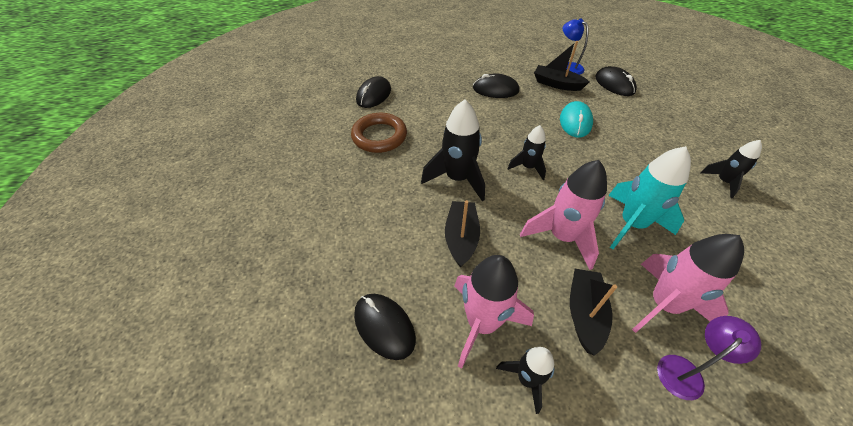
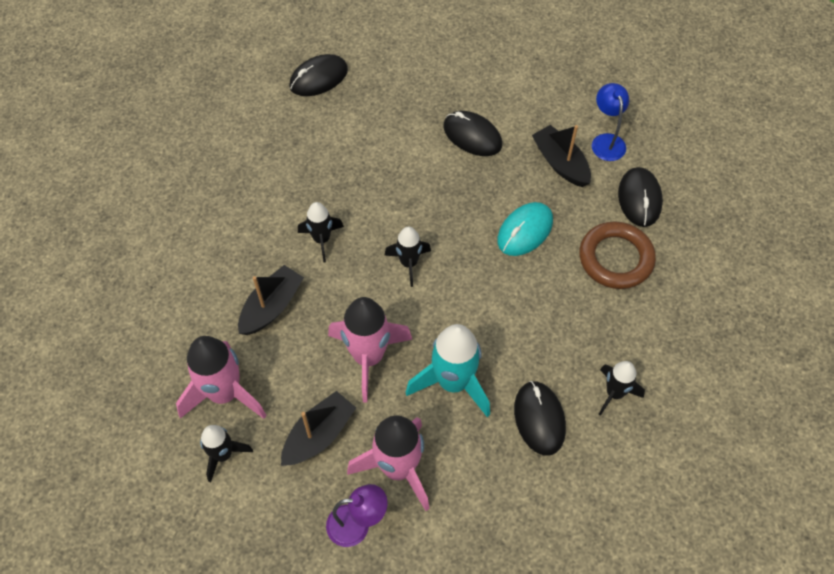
camera: 30 degrees right, 10 degrees up
(379, 136) = (282, 144): brown ring -> brown ring (615, 258)
(384, 326) = (145, 352): black mouse -> black mouse (539, 419)
(457, 179) = (321, 240): black rocket -> black rocket, size x0.58

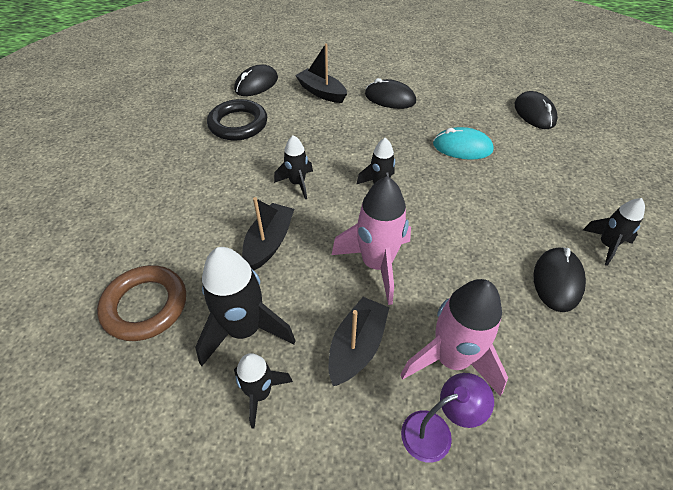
camera: 15 degrees left, 10 degrees down
(224, 394) = (244, 330): pink rocket -> black rocket
(281, 139) = (238, 124): none -> black ring
(453, 383) = (464, 268): turquoise rocket -> none
(525, 231) = (462, 147): turquoise mouse -> turquoise mouse turned 75 degrees clockwise
(539, 419) = (557, 281): black mouse -> black mouse turned 45 degrees clockwise
(560, 163) = (464, 103): black boat -> black boat (321, 92)
(606, 141) = (489, 86): blue lamp -> none
(615, 258) = (542, 152): brown ring -> brown ring (145, 306)

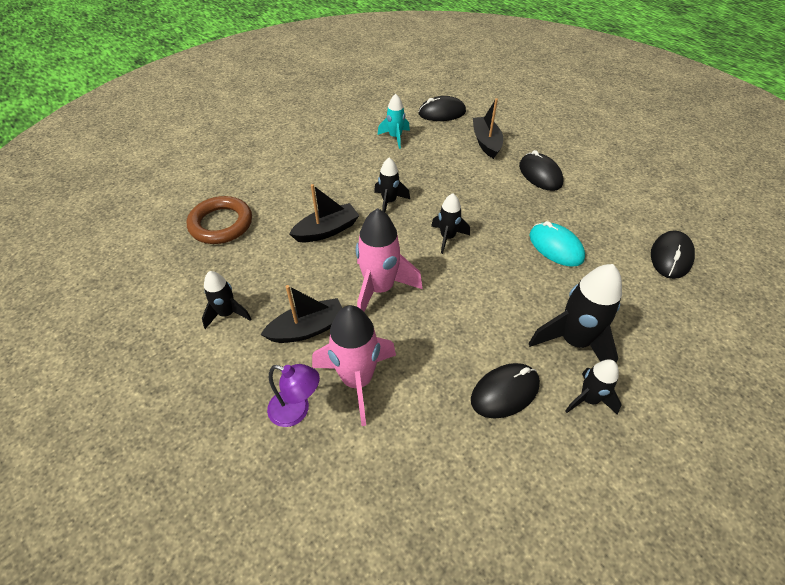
camera: 40 degrees right, 0 degrees up
(238, 124) = (395, 137): black ring -> turquoise rocket
(244, 330) = (256, 273): black rocket -> black rocket (574, 342)

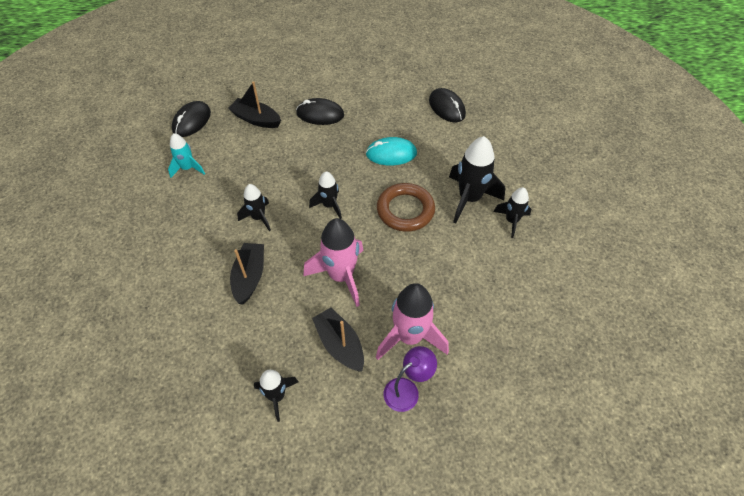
camera: 55 degrees left, 5 degrees up
(221, 224) = (164, 353): brown ring -> brown ring (405, 210)
(308, 329) = (340, 344): black boat -> black boat turned 45 degrees counterclockwise
(505, 392) = (478, 258): black mouse -> none

